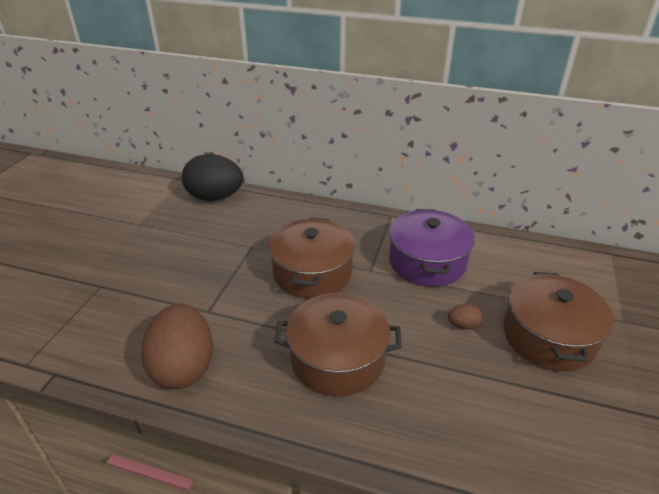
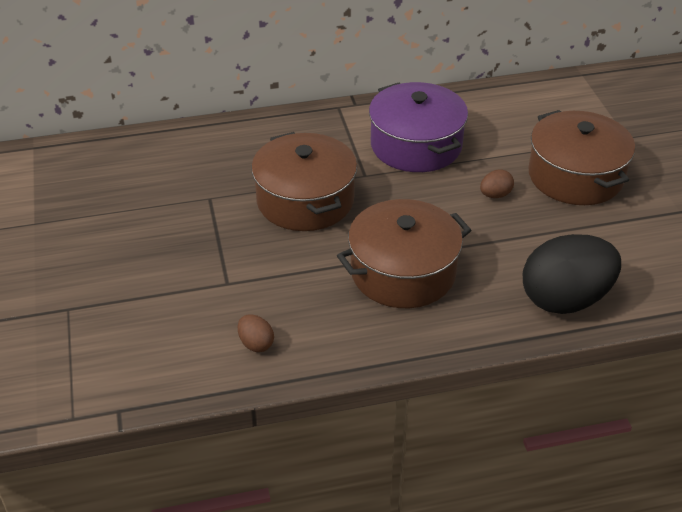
camera: 30 degrees left, 5 degrees up
(184, 367) = (256, 344): brown egg -> brown egg, size x0.42
(215, 197) = (103, 155): black egg -> black egg (565, 299)

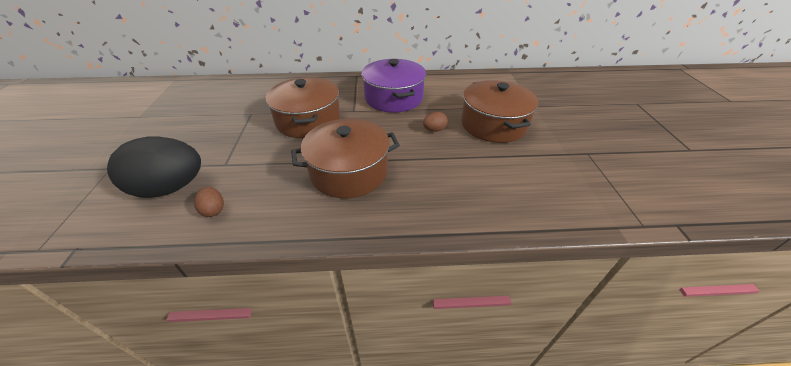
camera: 10 degrees right, 0 degrees up
(565, 299) = (464, 207): black egg -> black egg (171, 188)

